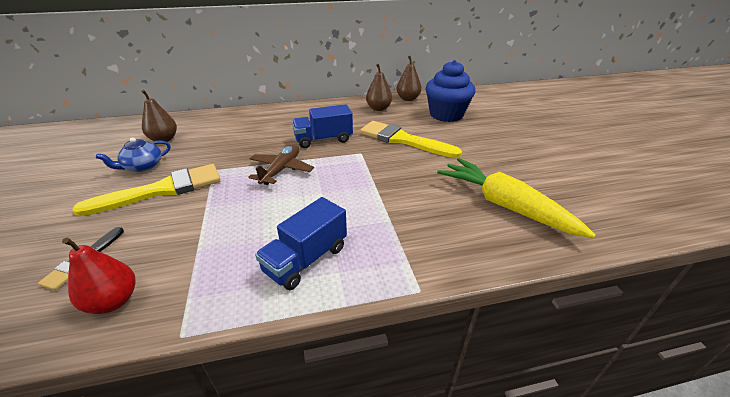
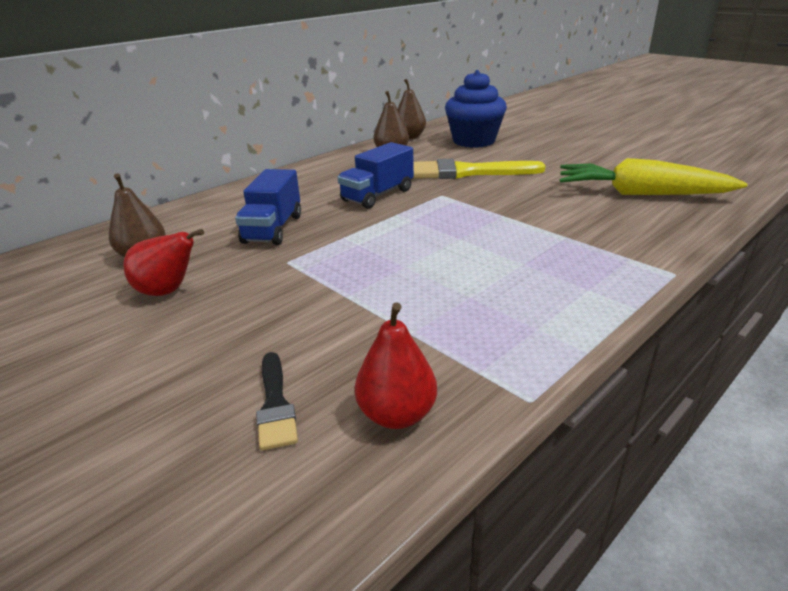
camera: 30 degrees left, 5 degrees down
(143, 166) = (168, 291): blue teapot -> red pear
(162, 190) = (251, 303): yellow brush -> none
(281, 169) = (377, 234): brown plane -> none
(306, 259) = (542, 293): blue truck -> blue truck (273, 229)

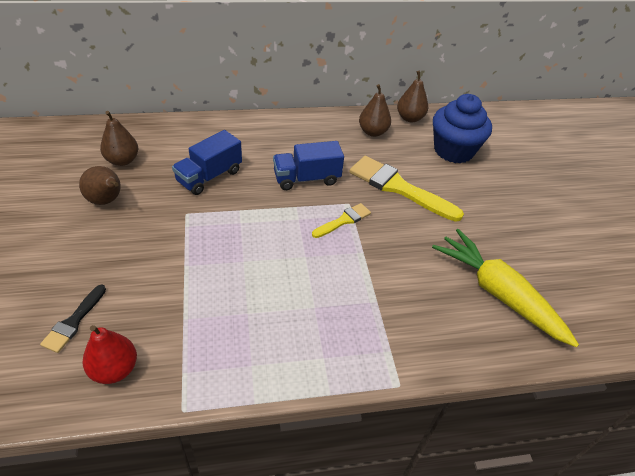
camera: 30 degrees right, 15 degrees up
(168, 291) = (107, 201): red pear -> brown pear
(454, 205) = (343, 220): none -> yellow brush

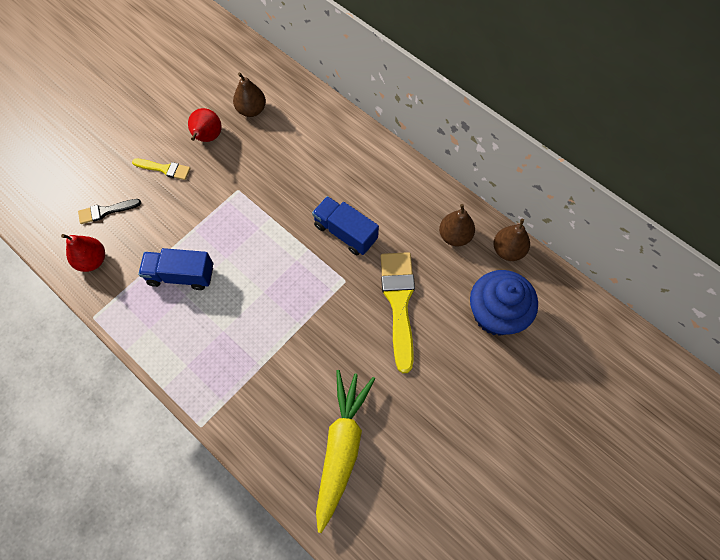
camera: 55 degrees right, 20 degrees up
(107, 201) = (207, 137): brown pear -> red pear
(209, 176) = (286, 171): blue truck -> blue truck (181, 275)
(343, 220) = (322, 290): yellow brush -> yellow brush (164, 169)

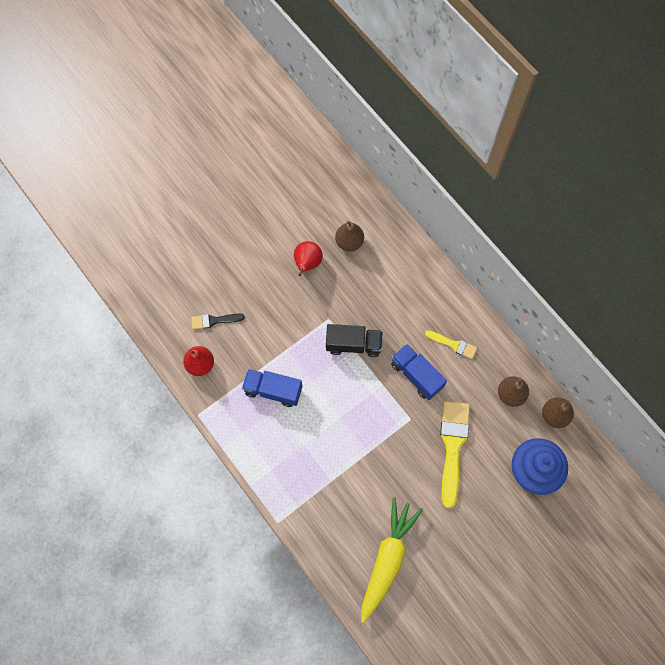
camera: 10 degrees right, 5 degrees up
(164, 169) = (267, 288): yellow brush -> yellow brush (453, 344)
(269, 211) = (353, 344): none -> black truck

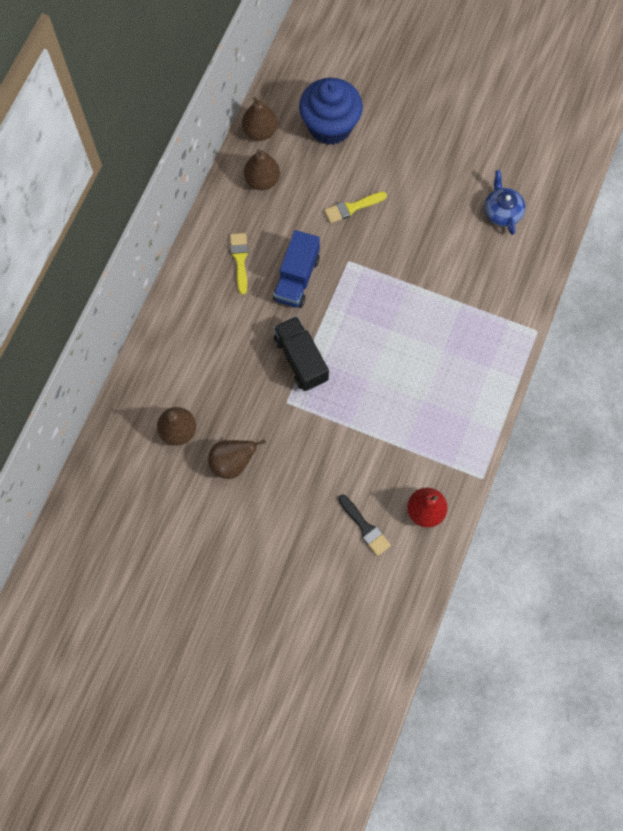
camera: 120 degrees left, 0 degrees up
(273, 390) = (405, 414): blue truck -> none
(307, 263) = (232, 463): red pear -> brown pear
(387, 559) = (502, 212): yellow carrot -> blue teapot
(452, 447) = (352, 207): yellow brush -> yellow brush, size x0.52

